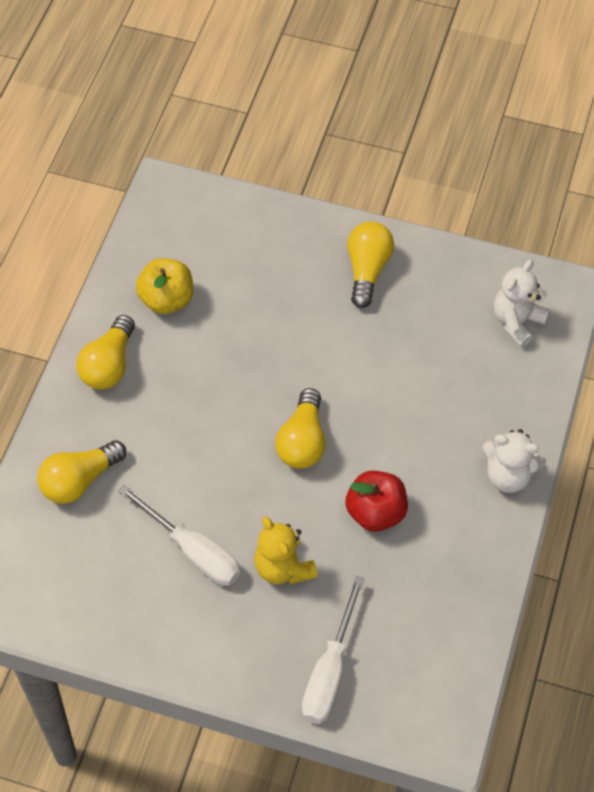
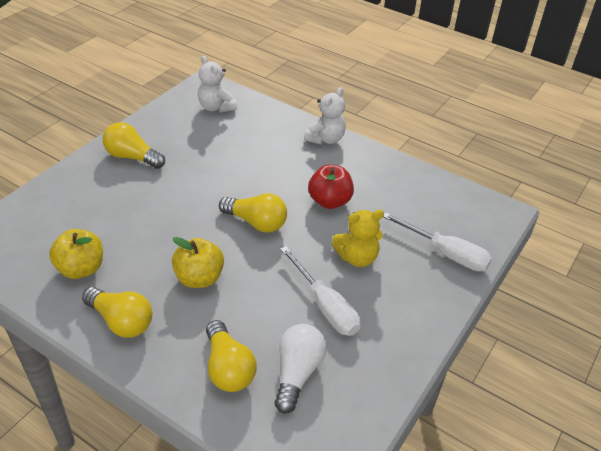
camera: 75 degrees left, 15 degrees down
(92, 546) = (297, 373): none -> white light bulb
(191, 413) = (199, 278): none -> yellow apple
(193, 551) = (325, 306): white screwdriver -> white screwdriver turned 90 degrees clockwise

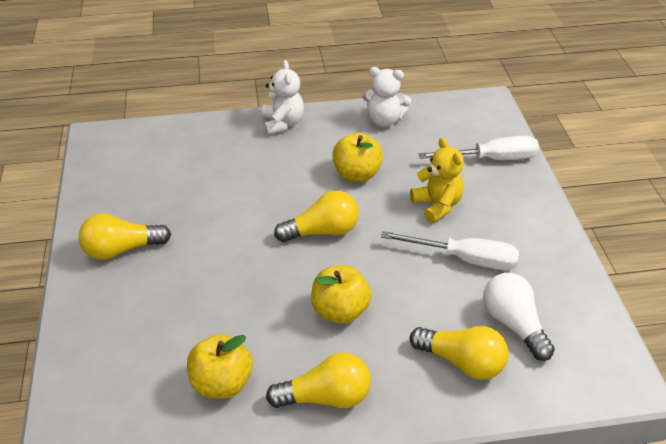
camera: 40 degrees left, 0 degrees up
(216, 107) = (141, 152): white teddy bear -> white teddy bear (384, 120)
(329, 201) = (357, 174): red apple -> yellow apple
(357, 258) = (437, 205): yellow teddy bear -> yellow teddy bear turned 60 degrees counterclockwise

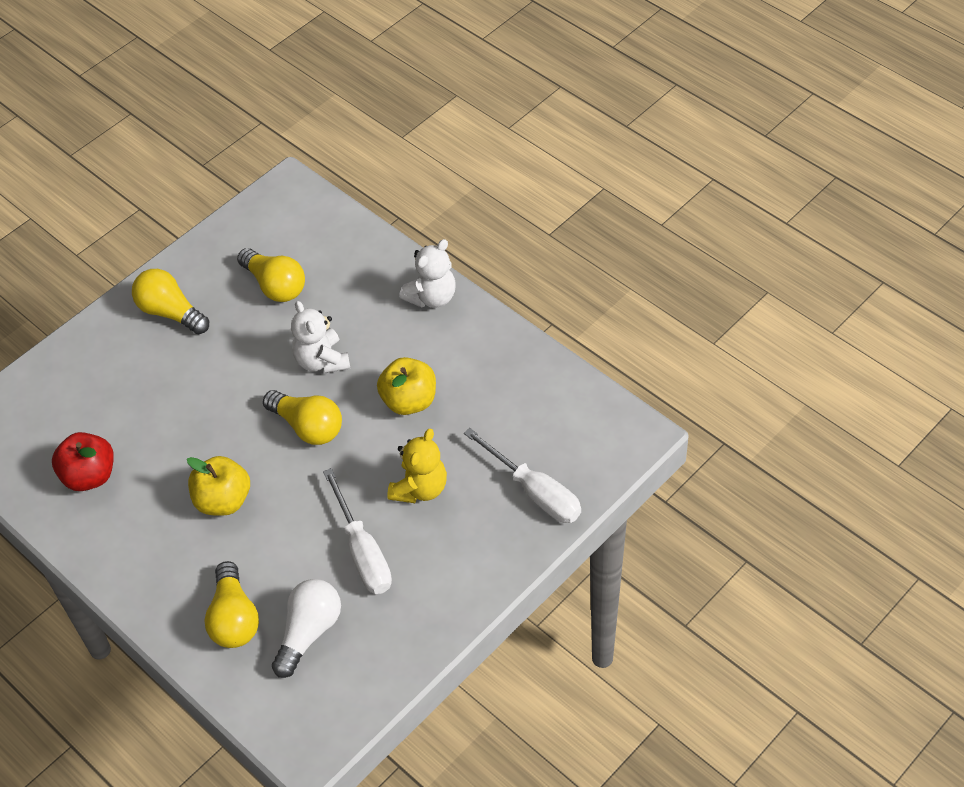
camera: 55 degrees right, 10 degrees up
(222, 383) = (89, 476): yellow apple -> red apple
(326, 397) = (126, 549): yellow light bulb -> yellow light bulb (275, 286)
(384, 120) = (514, 369): white teddy bear -> white teddy bear (322, 361)

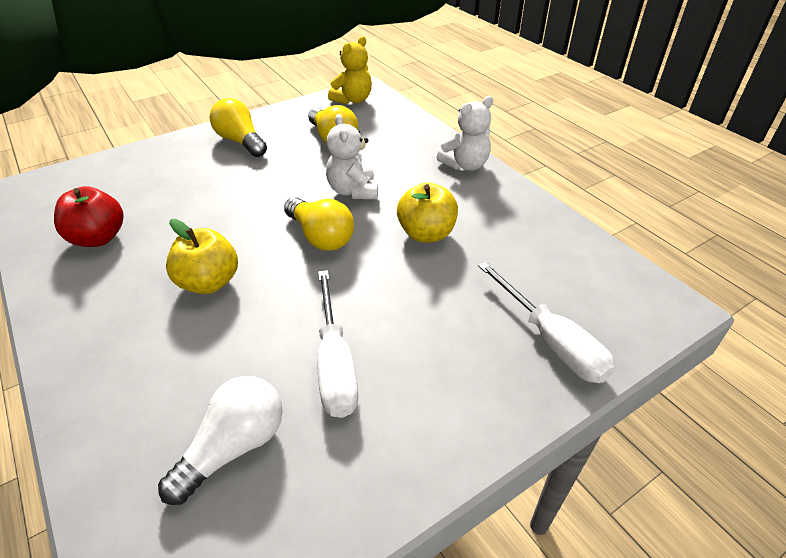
camera: 10 degrees right, 10 degrees down
(234, 618) = (154, 407): yellow light bulb -> none
(420, 488) = (418, 311): yellow teddy bear -> yellow teddy bear (353, 100)

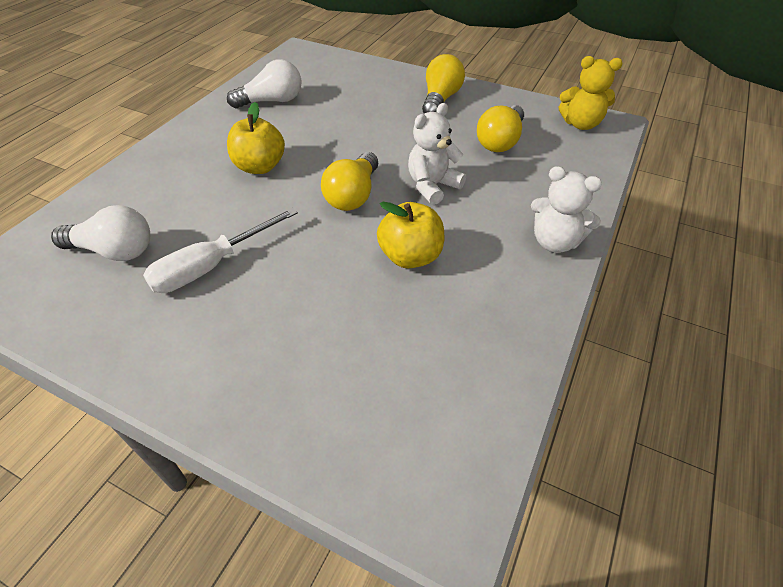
camera: 60 degrees right, 5 degrees up
(98, 238) = (272, 101): red apple -> white light bulb
(551, 341) = (316, 406): white screwdriver -> none

